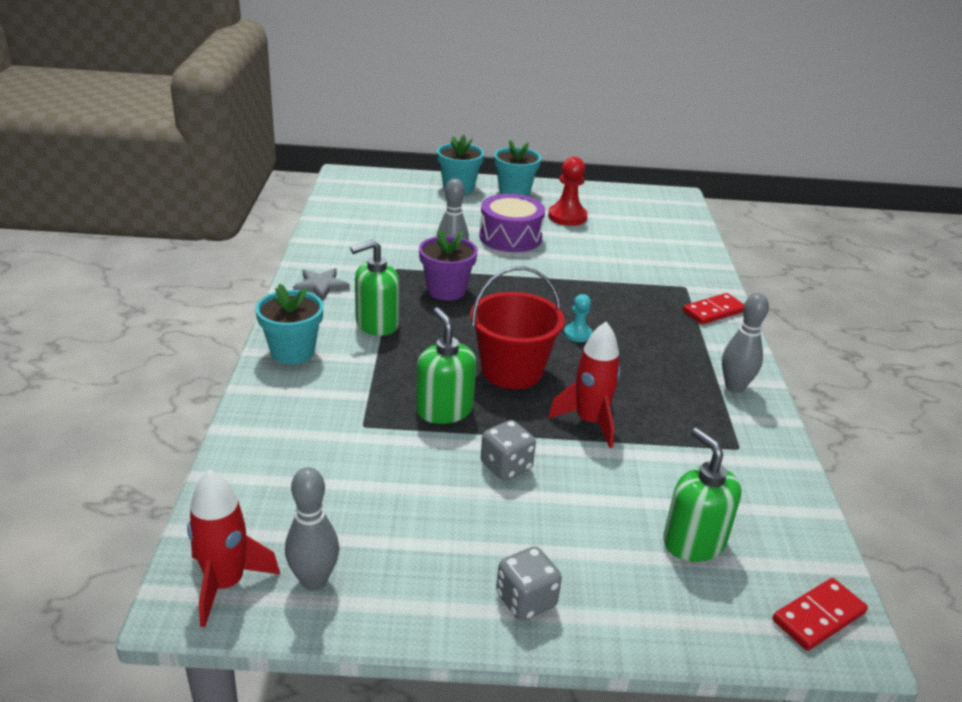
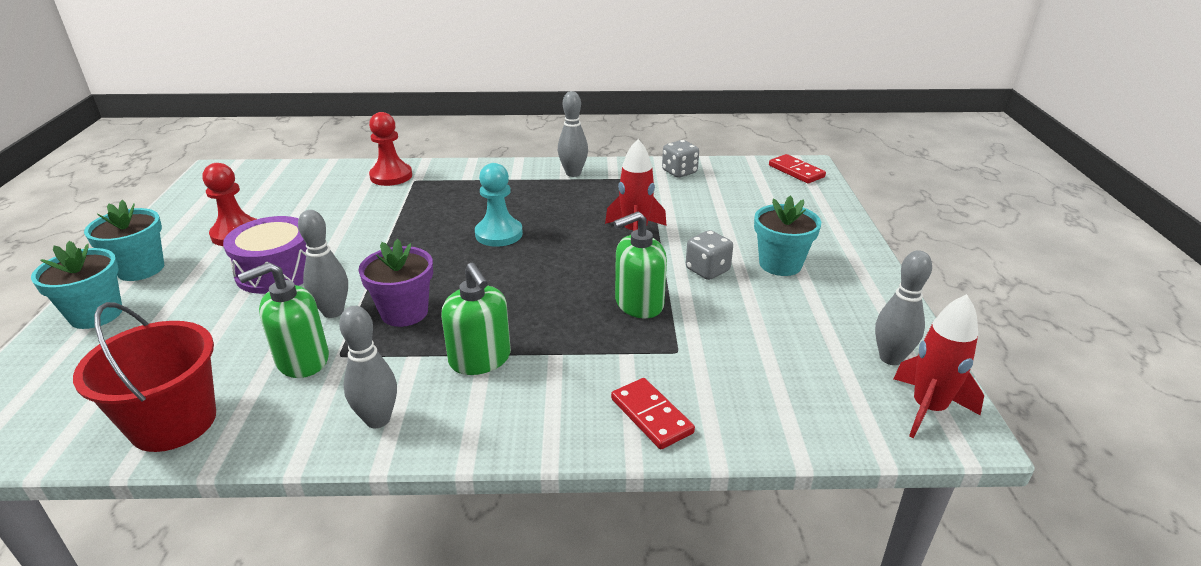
camera: 90 degrees left, 0 degrees up
(292, 352) = (548, 423): turquoise flower pot -> turquoise flower pot (780, 264)
(320, 286) = (378, 419): grey star -> grey bowling pin
(512, 371) = (566, 268): red bucket -> red bucket (174, 422)
(526, 600) = (846, 261): grey dice -> grey dice (679, 172)
(577, 334) = (499, 234): turquoise pawn -> turquoise pawn, size x1.73
(691, 274) = (391, 176): none -> red pawn
(693, 542) = (754, 201): green soap dispenser -> green soap dispenser (302, 360)
(713, 311) = (460, 172): red domino -> red domino (651, 416)

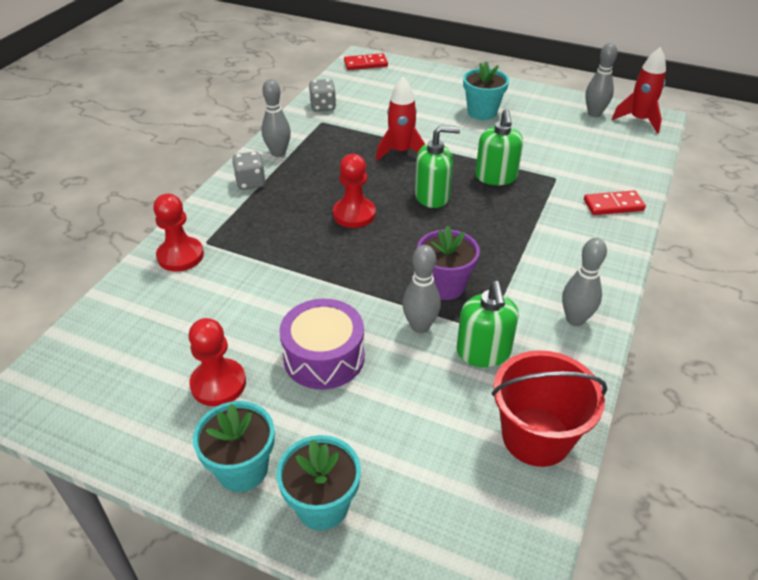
camera: 65 degrees left, 10 degrees up
(480, 359) = (526, 259): green soap dispenser -> green soap dispenser (432, 196)
(499, 234) = (354, 214): turquoise pawn -> red pawn
(707, 270) = (471, 139): grey dice -> grey dice (250, 182)

